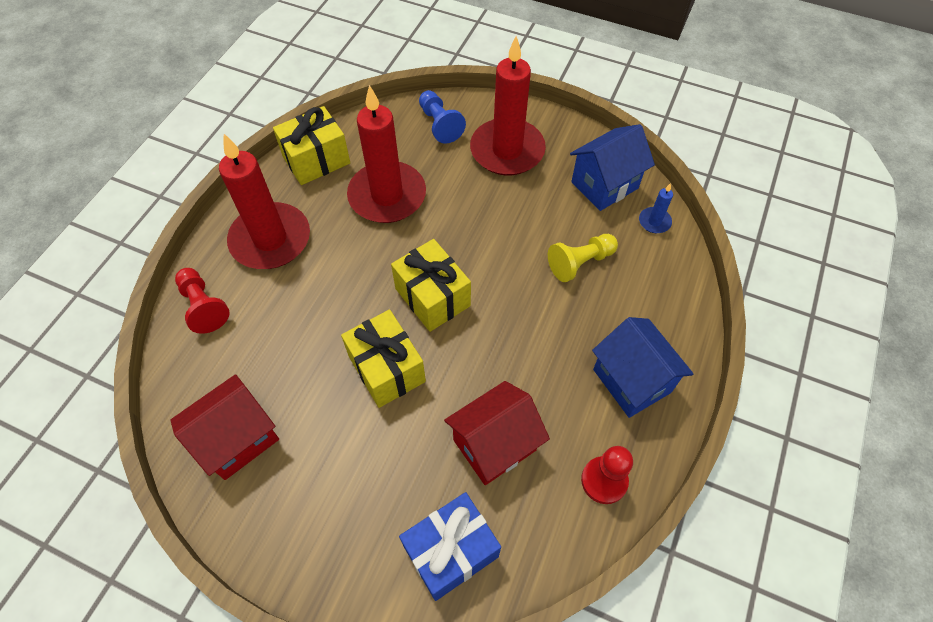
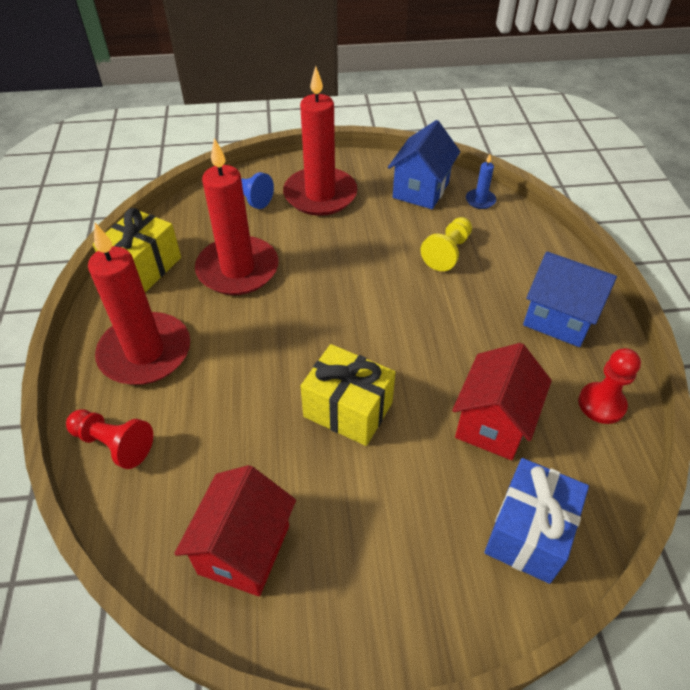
camera: 30 degrees left, 10 degrees down
(432, 297) = (344, 332): yellow gift -> none

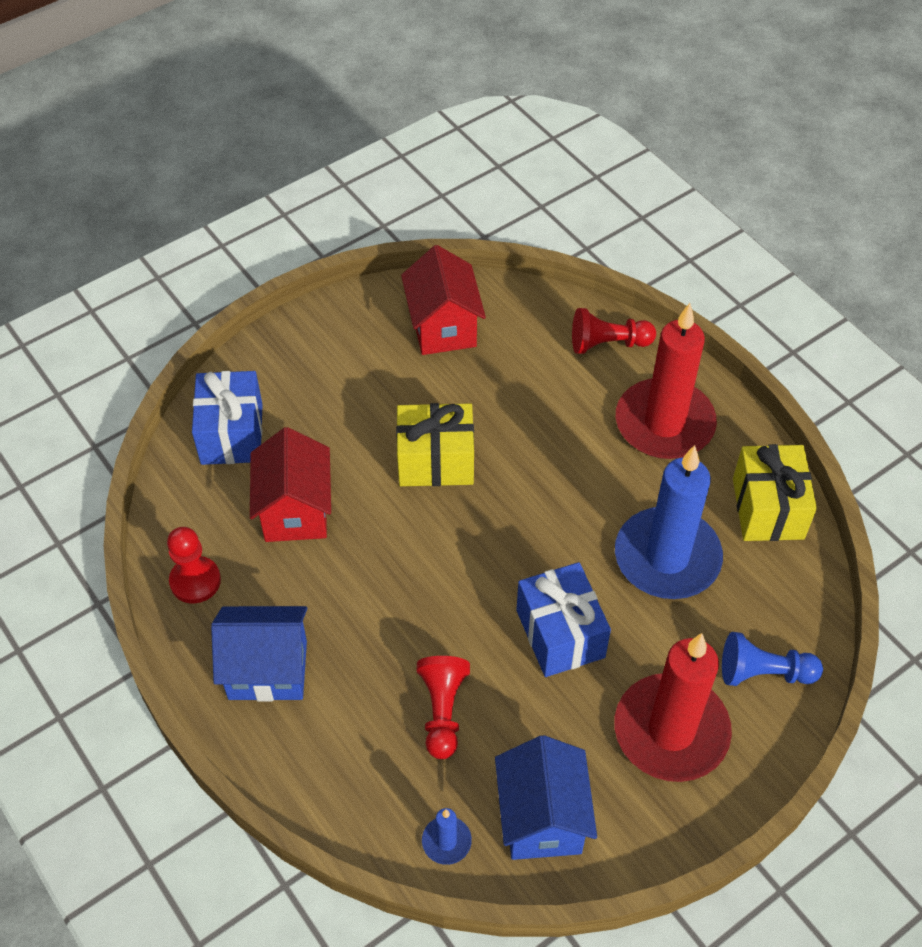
camera: 150 degrees right, 5 degrees up
(238, 269) = (667, 557): red candle -> blue candle
(344, 259) = (560, 634): none -> blue gift
(447, 252) = (442, 711): yellow pawn -> red pawn

